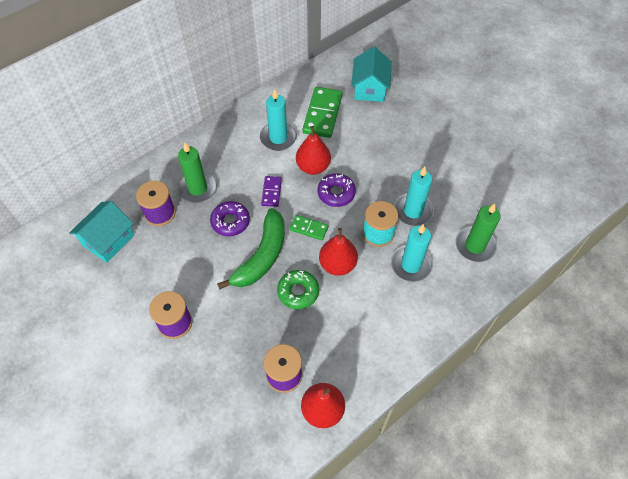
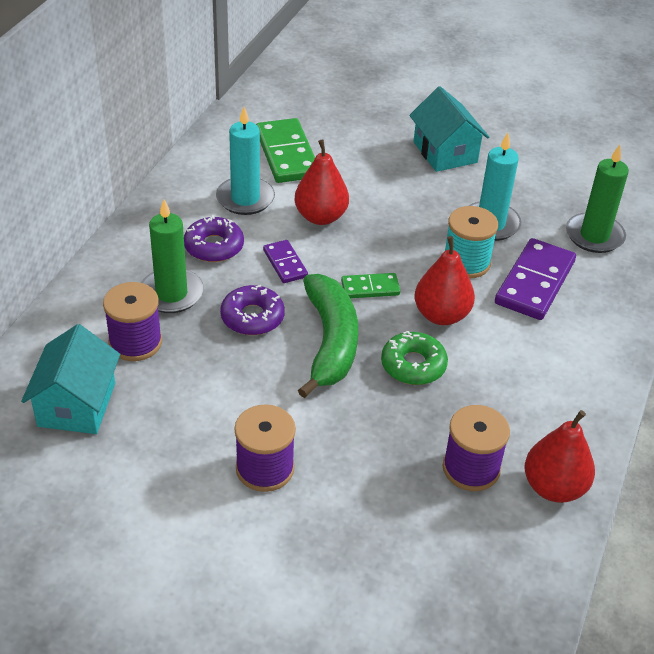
camera: 30 degrees left, 15 degrees down
(336, 193) = (375, 236): purple donut -> purple donut (214, 246)
(370, 88) = (328, 108): turquoise house -> turquoise house (445, 152)
(411, 264) = (534, 282): turquoise candle -> purple domino

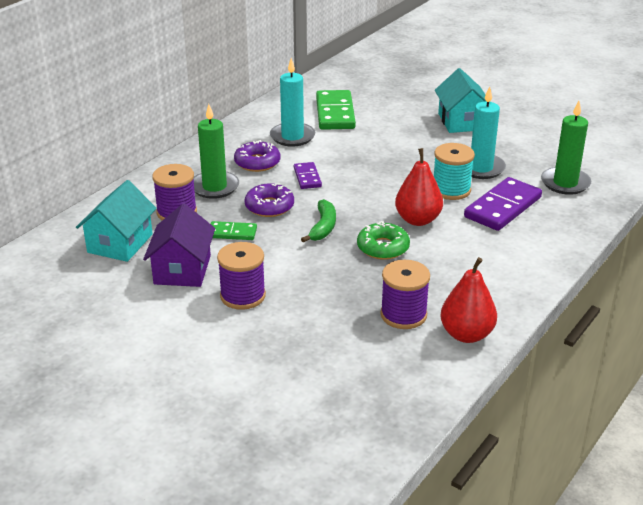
camera: 15 degrees right, 10 degrees down
(173, 437) = (182, 270): none -> purple house
(321, 217) = (346, 152): red pear -> none
(330, 342) = (323, 227): green banana -> green banana, size x0.57
(370, 288) = (367, 198): green domino -> green domino (232, 233)

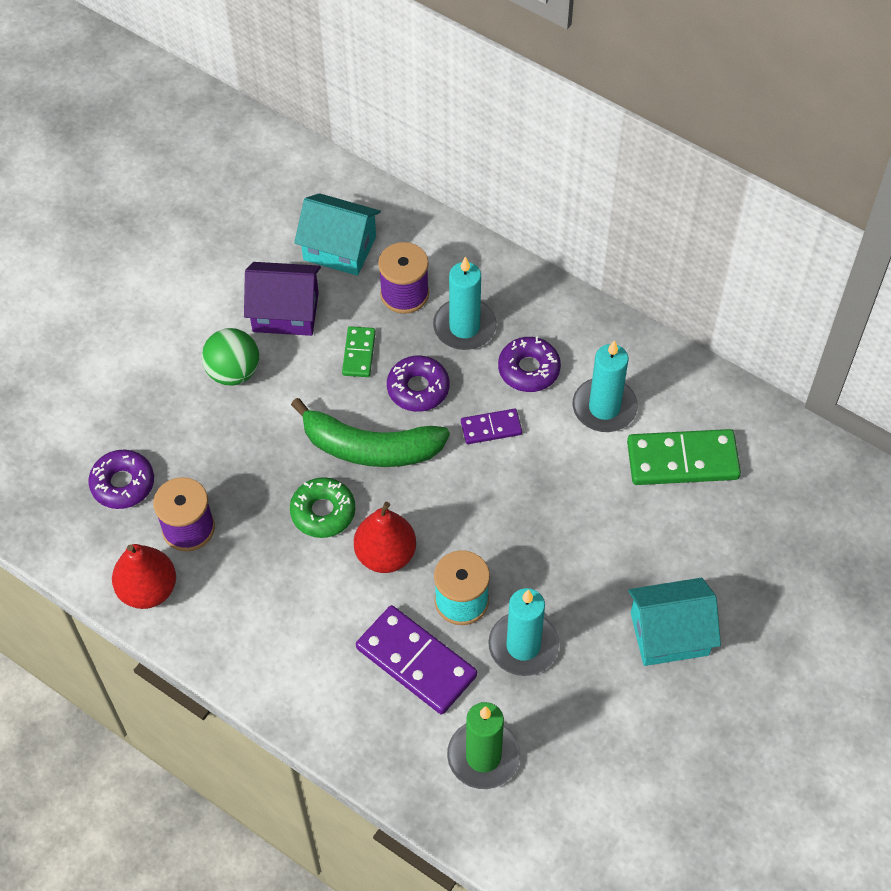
camera: 90 degrees right, 25 degrees up
(214, 187) = (464, 327): green candle -> turquoise candle
(243, 296) = (233, 372): purple spool -> green ball
(323, 227) = (370, 447): green banana -> green banana, size x1.76
(360, 355) = (123, 484): none -> purple donut

